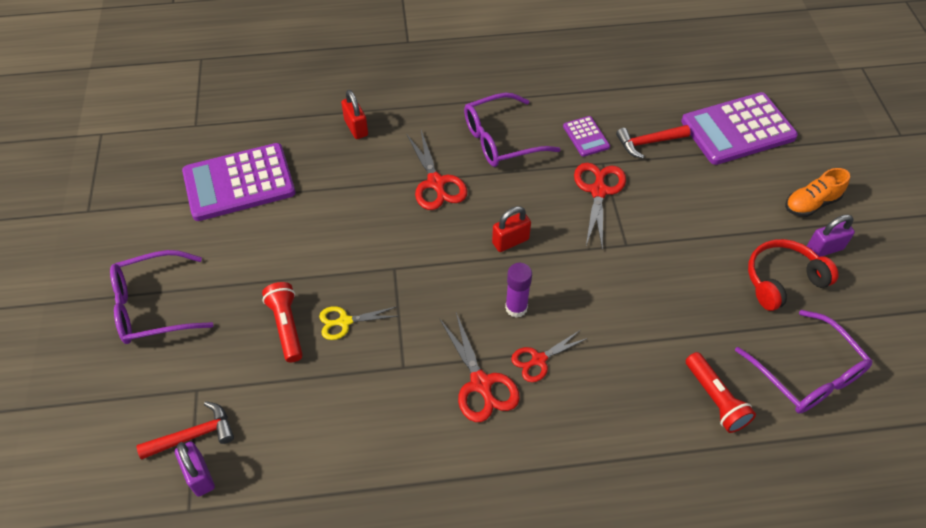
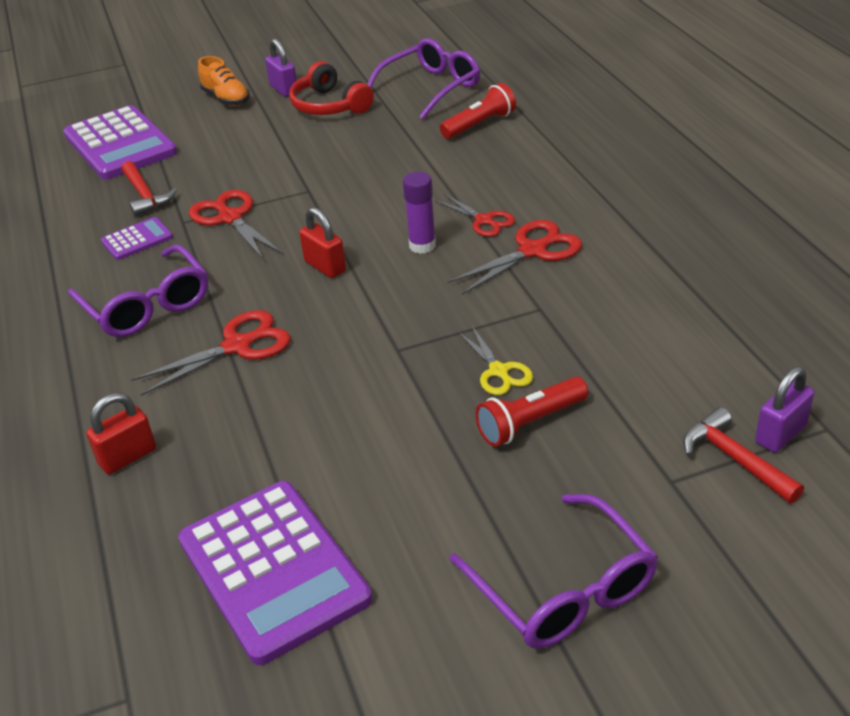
camera: 100 degrees left, 15 degrees down
(598, 191) = (230, 218): red scissors -> red scissors turned 60 degrees clockwise

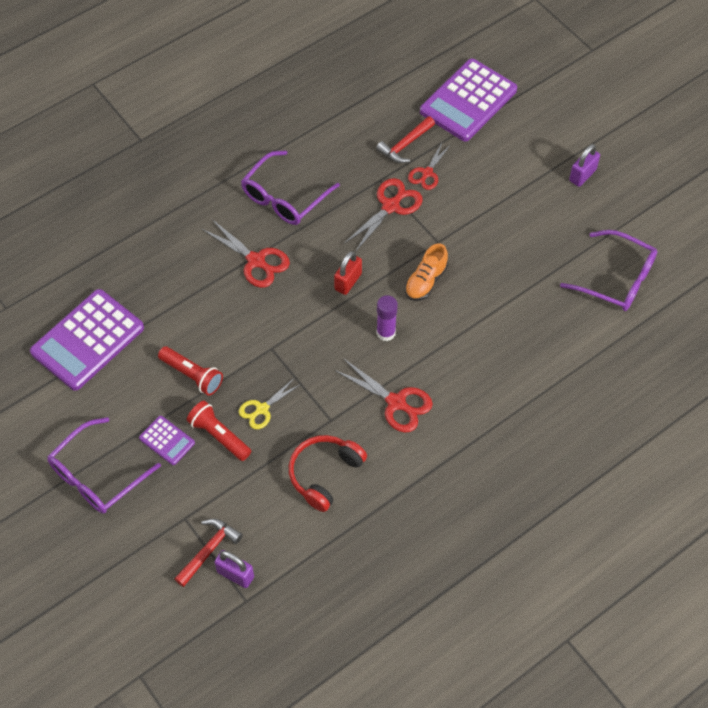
camera: 70 degrees right, 20 degrees up
(127, 457) = (153, 243): red padlock -> none
(137, 239) = (352, 162): purple calculator -> purple calculator (167, 441)
(226, 99) = (555, 141): orange shoe -> orange shoe (425, 281)
(329, 105) = (565, 215): red headphones -> red headphones (324, 474)
(479, 124) = (565, 329): red flashlight -> red flashlight (192, 375)
(484, 220) = (427, 363): red scissors -> red scissors (427, 173)

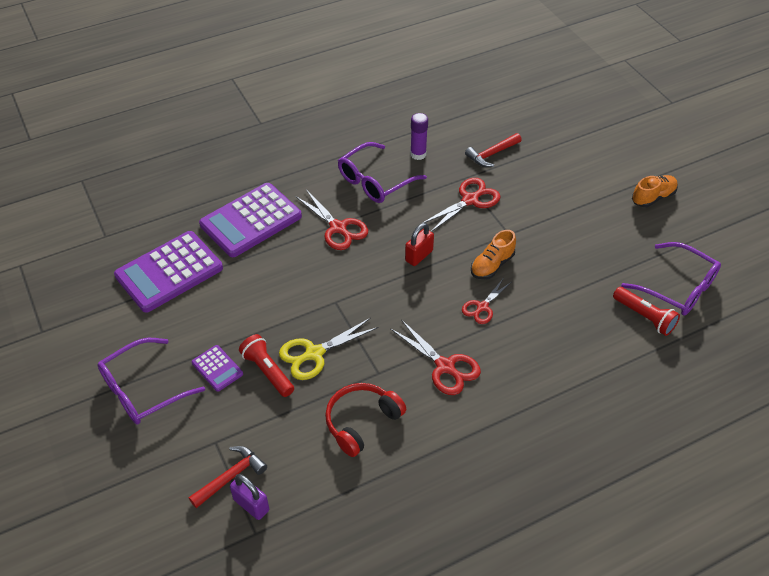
camera: 10 degrees right, 10 degrees down
(192, 375) = (256, 315): red flashlight -> red flashlight (644, 317)
(262, 409) = (314, 353): yellow scissors -> yellow scissors, size x1.52
(386, 333) = (446, 303): purple glue stick -> purple glue stick (418, 154)
(427, 173) = (508, 178): red scissors -> red scissors (482, 307)
(468, 101) = (554, 127): purple calculator -> purple calculator (251, 220)
(582, 175) = (653, 197): purple padlock -> orange shoe

